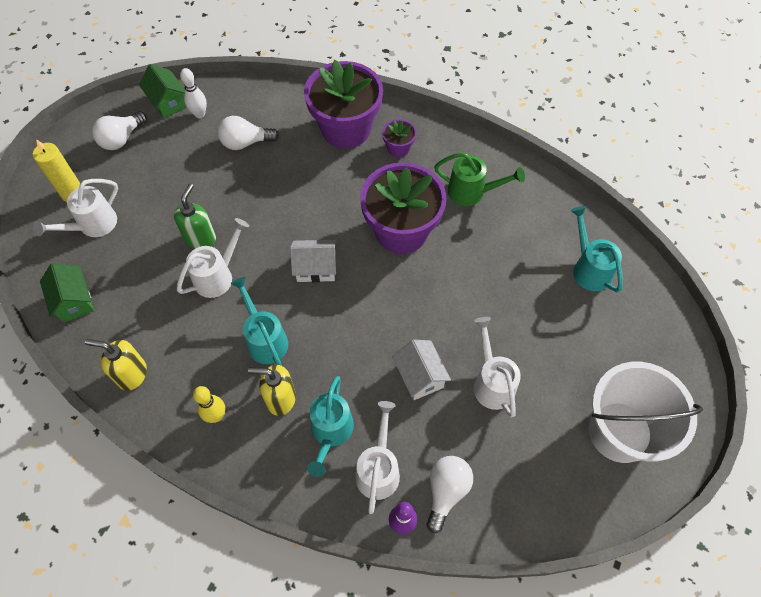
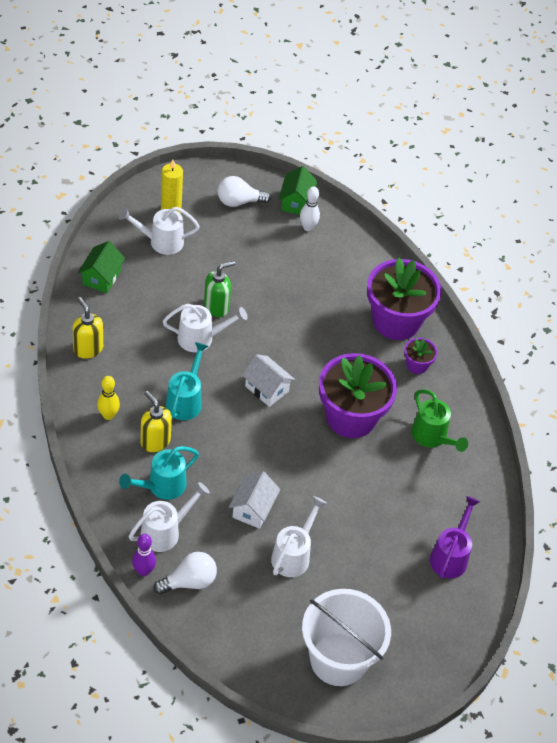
camera: 40 degrees right, 10 degrees down
(245, 142) = (316, 272): white light bulb -> none
(588, 268) = (451, 555): turquoise watering can -> purple watering can

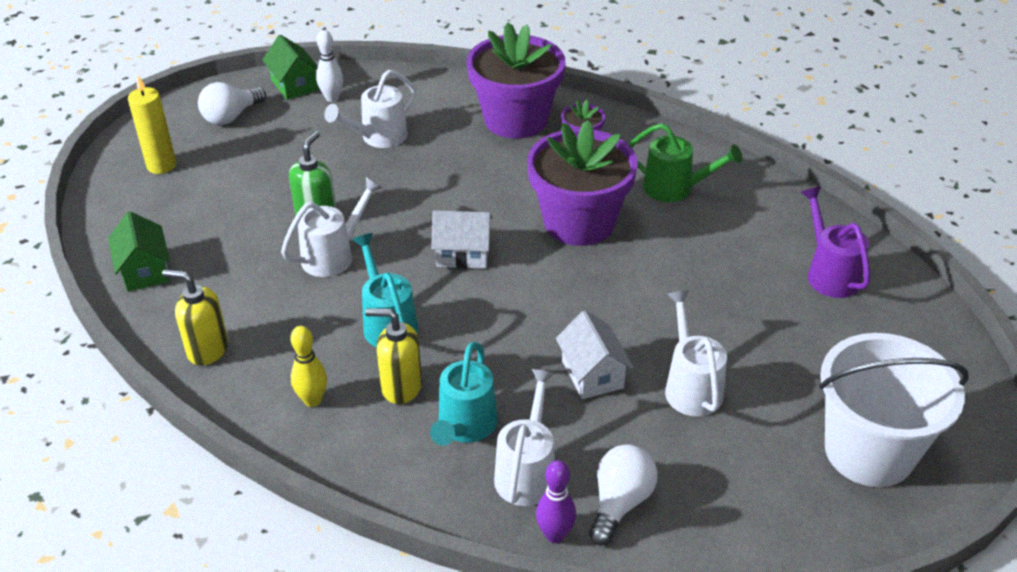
camera: 35 degrees left, 10 degrees down
(161, 241) = (181, 197): white watering can -> white watering can (378, 138)

